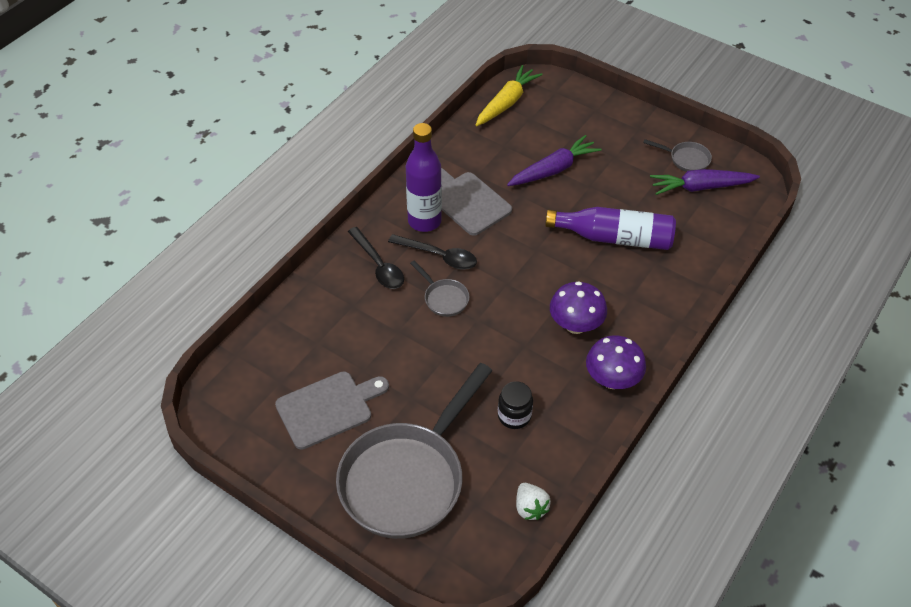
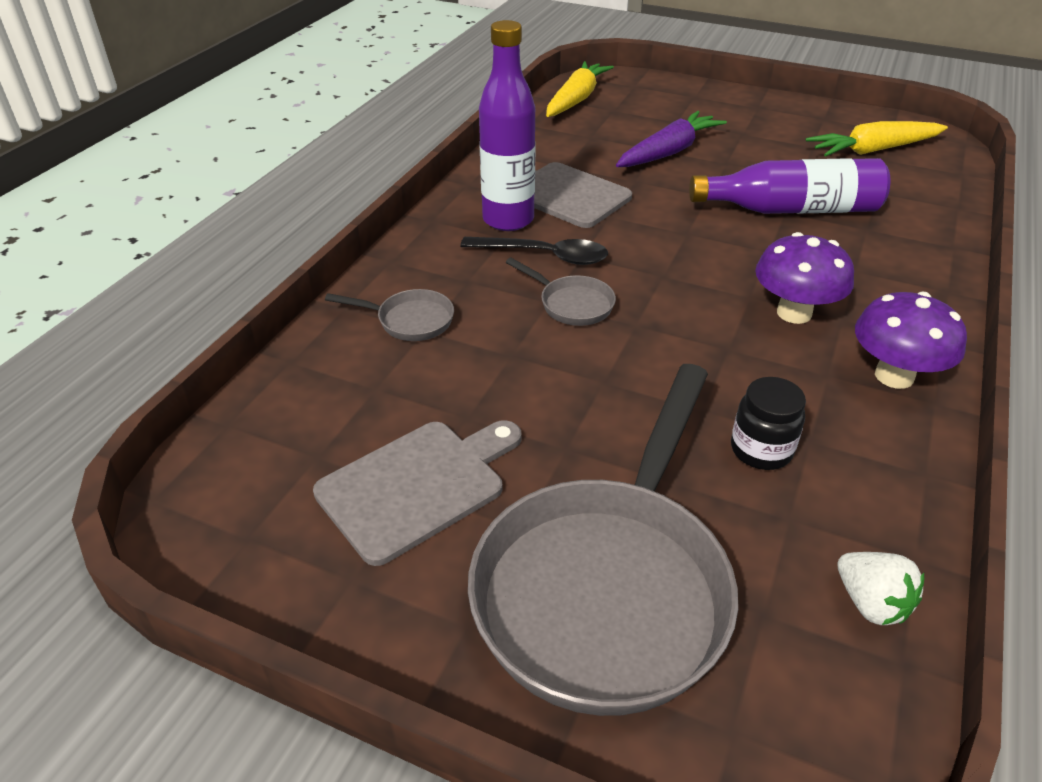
camera: 10 degrees left, 10 degrees down
(378, 265) = (453, 276): black spoon -> none
(686, 159) = (836, 127): grey pan -> grey pan (410, 321)
(701, 187) = (874, 150): purple carrot -> yellow carrot

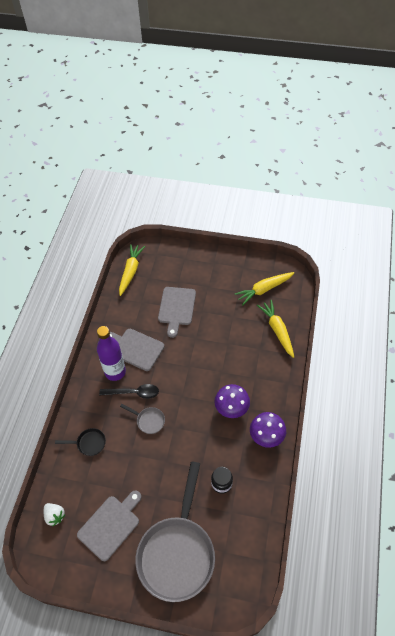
camera: 10 degrees left, 15 degrees up
(410, 321) = (89, 443): grey pan -> black pan
(668, 152) = (176, 308): purple carrot -> grey cutting board
(791, 209) = (230, 341): purple bottle -> none
(870, 603) = (255, 540): white strawberry -> white strawberry (55, 516)
(910, 208) = (277, 330): none -> yellow carrot

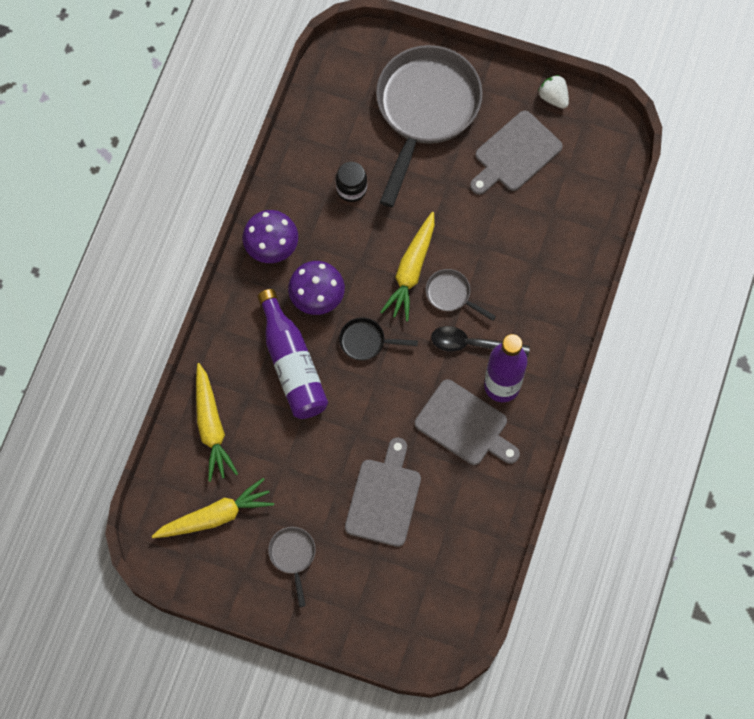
camera: 175 degrees left, 15 degrees up
(55, 516) = (594, 176): white strawberry -> white strawberry (553, 97)
(89, 443) = (546, 271): black pan -> black pan (366, 341)
(130, 272) = (465, 595): yellow carrot -> yellow carrot (411, 270)
(220, 277) = (293, 556): none -> grey pan
(239, 368) = (292, 364): none -> purple bottle

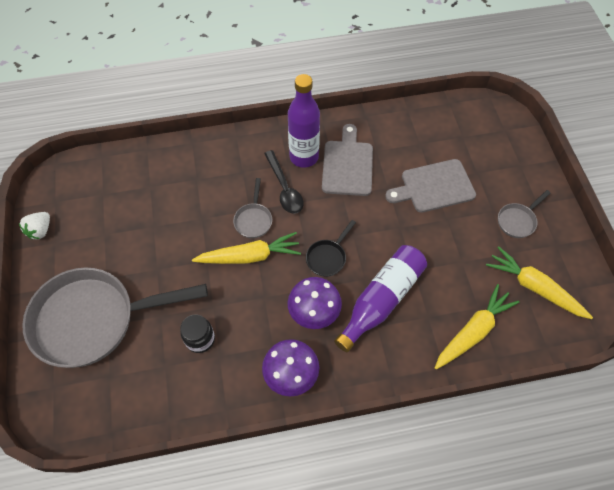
camera: 120 degrees left, 10 degrees down
(366, 341) = (328, 257): black pan -> black pan turned 60 degrees clockwise
(515, 154) = (107, 233): grey cutting board -> none

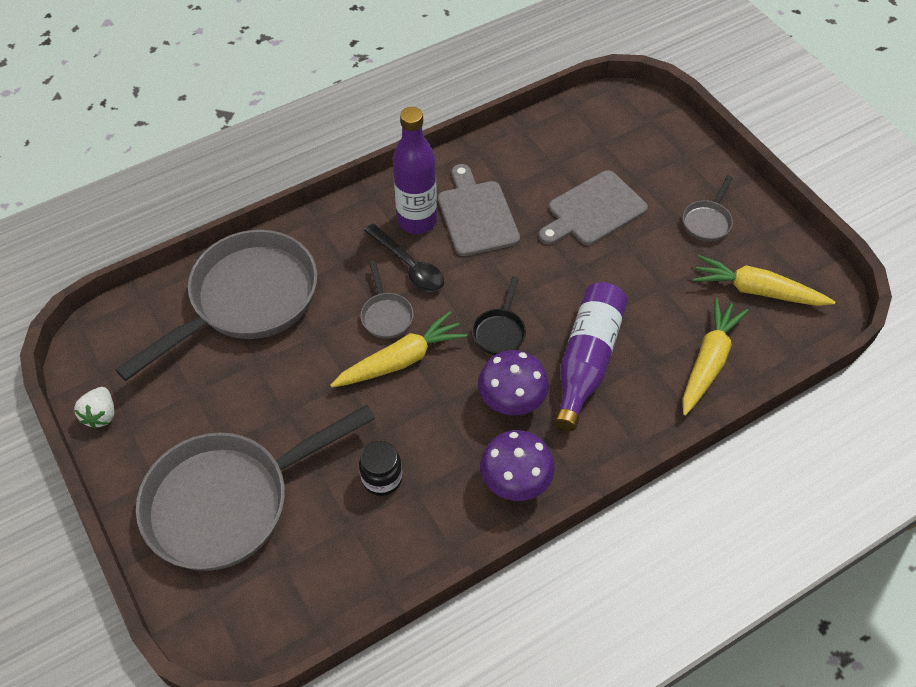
camera: 20 degrees left, 5 degrees down
(165, 180) = (246, 300): none -> grey pan

